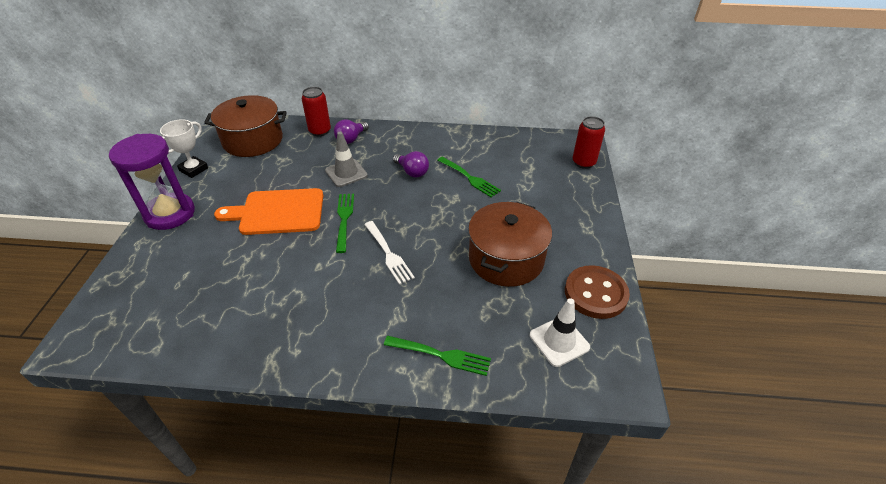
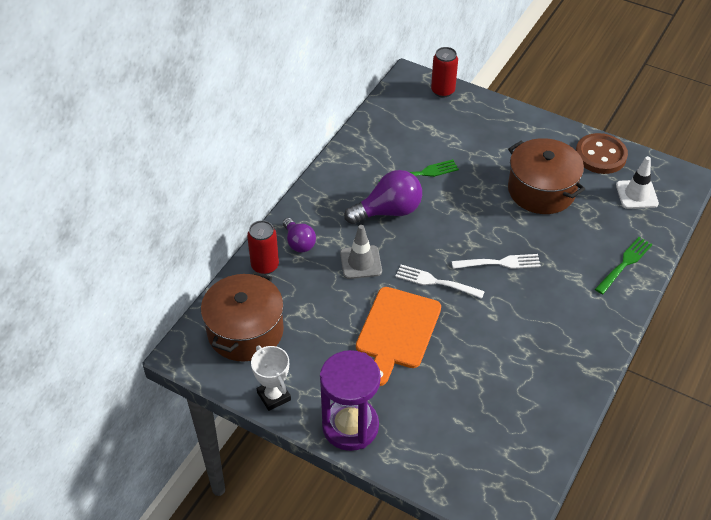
camera: 65 degrees left, 5 degrees up
(344, 220) = (436, 282): green fork -> white fork
(412, 172) = (388, 211): purple light bulb -> purple light bulb, size x1.64

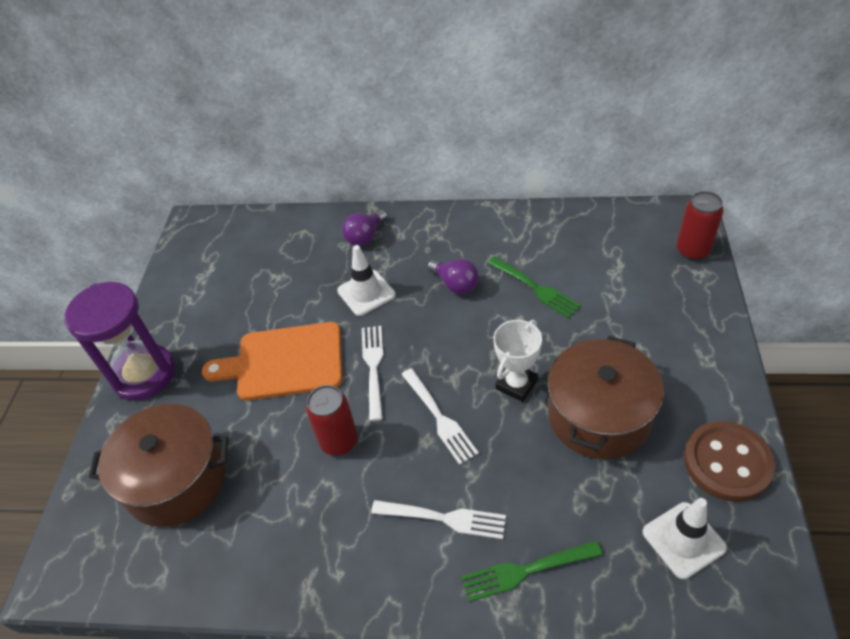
camera: 70 degrees right, 0 degrees up
(245, 331) = (234, 249): brown pot -> brown pot (176, 479)
(265, 266) = (321, 227): red can -> red can (339, 441)
(274, 396) = (163, 302): white trophy -> white trophy (516, 384)
(361, 262) = (366, 293): grey traffic cone -> white traffic cone
(388, 211) = (455, 284): purple light bulb -> purple light bulb, size x0.61
(574, 288) = (443, 518): none -> white fork
(624, 264) = (527, 570): green fork -> green fork turned 150 degrees clockwise

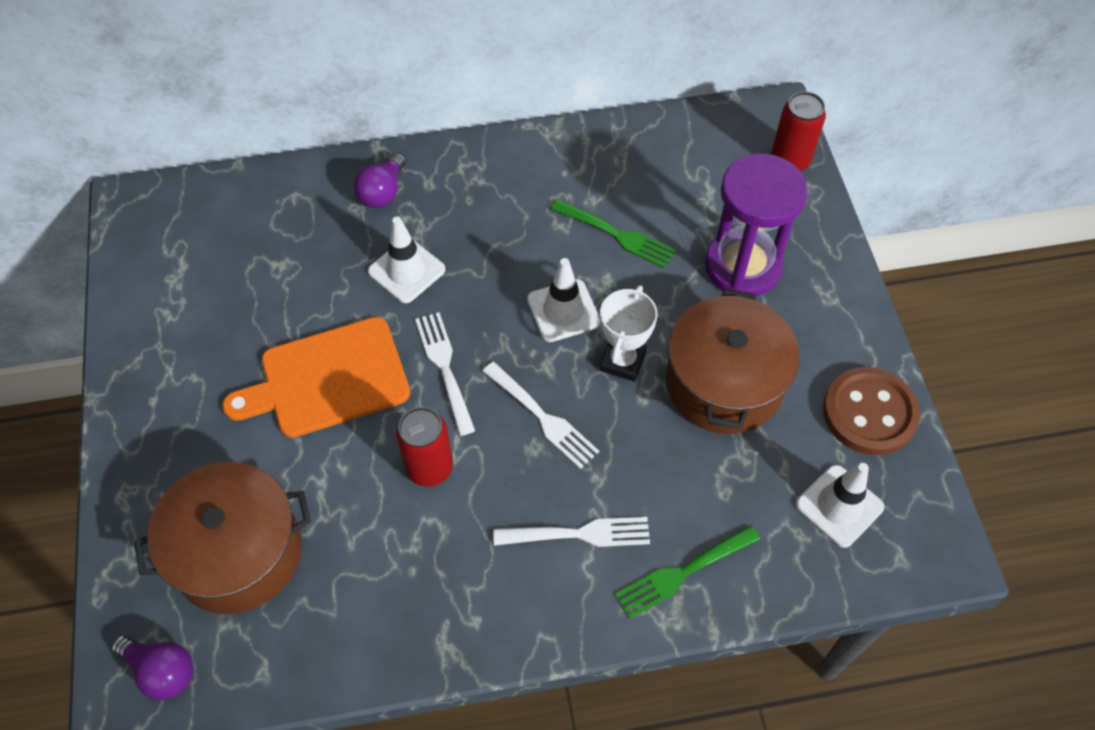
camera: 20 degrees left, 10 degrees up
(144, 375) = (143, 427): purple hourglass -> purple hourglass (742, 266)
(455, 284) = (517, 243): purple light bulb -> purple light bulb (162, 671)
(478, 338) = (563, 311): none -> white traffic cone

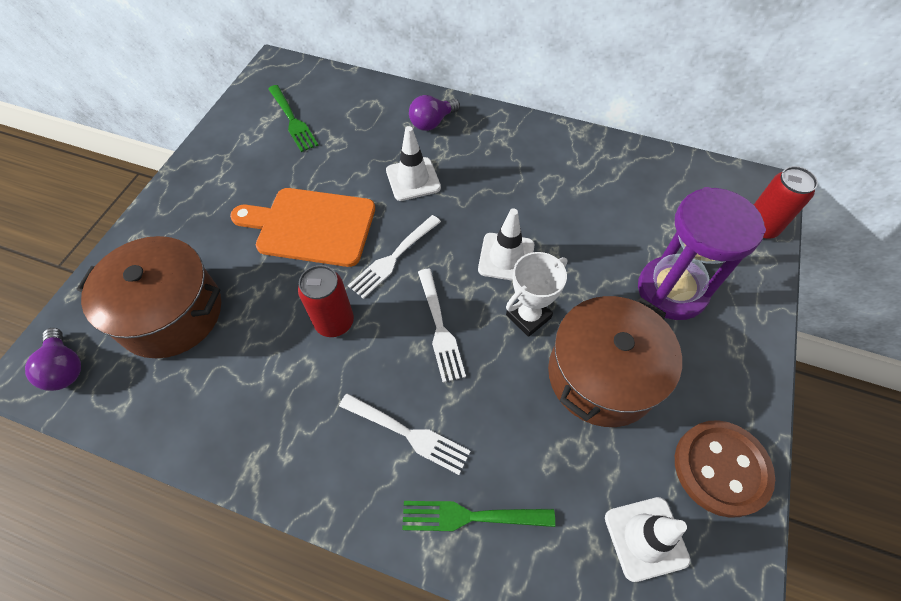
camera: 30 degrees right, 0 degrees up
(445, 368) = (394, 257): white fork -> white fork turned 150 degrees counterclockwise
(615, 234) = (581, 221): green fork -> green fork (292, 120)

